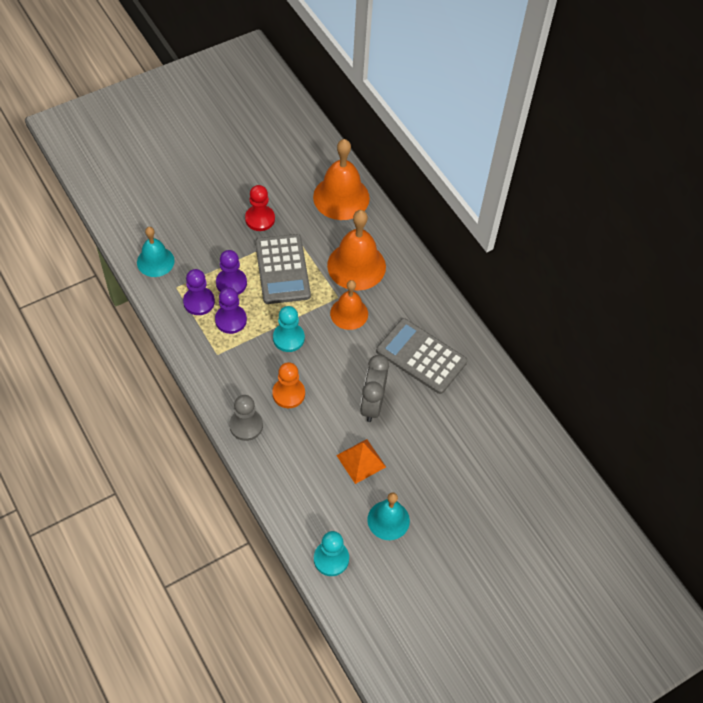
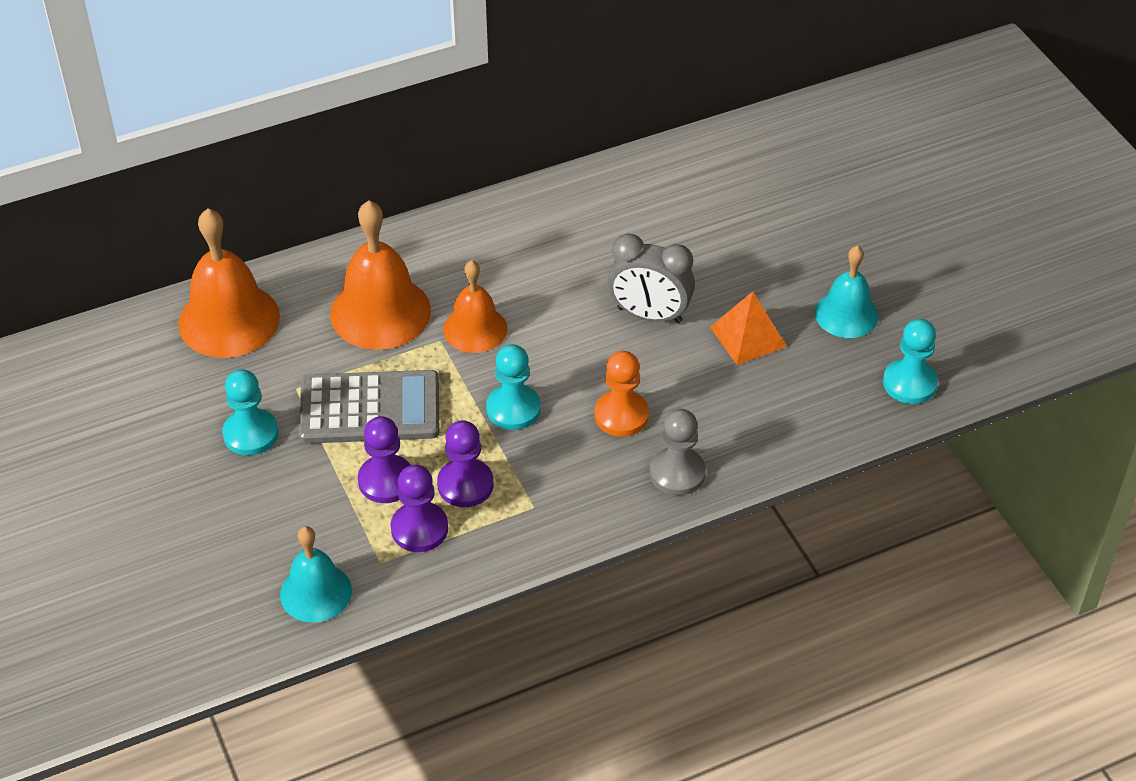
camera: 80 degrees left, 10 degrees down
(260, 219) = (251, 434): red pawn -> turquoise pawn
(421, 356) = (568, 251): grey calculator -> none

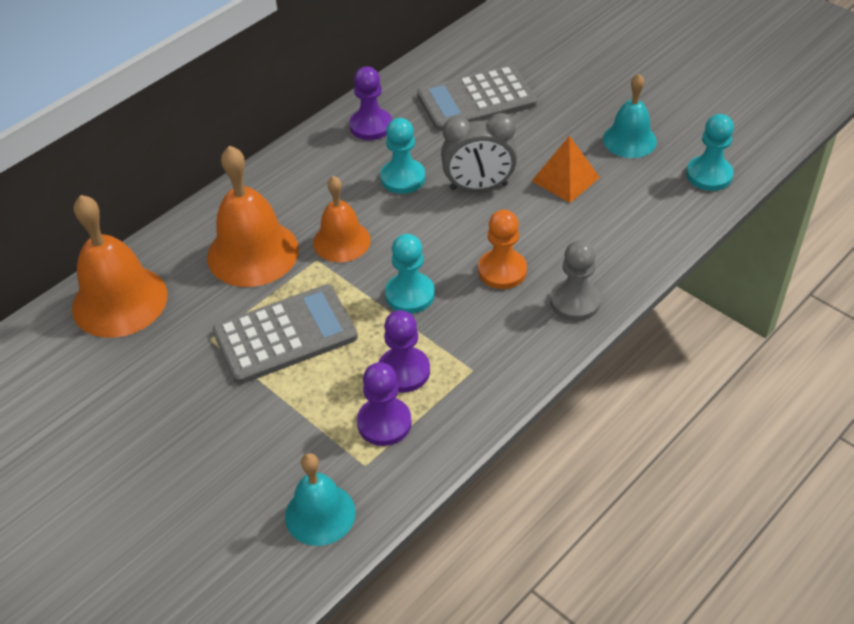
camera: 20 degrees left, 0 degrees up
(251, 434) = (187, 392): turquoise pawn -> turquoise pawn (403, 178)
(386, 481) = (332, 391): purple pawn -> purple pawn (371, 126)
(704, 213) = (476, 100): none -> grey calculator

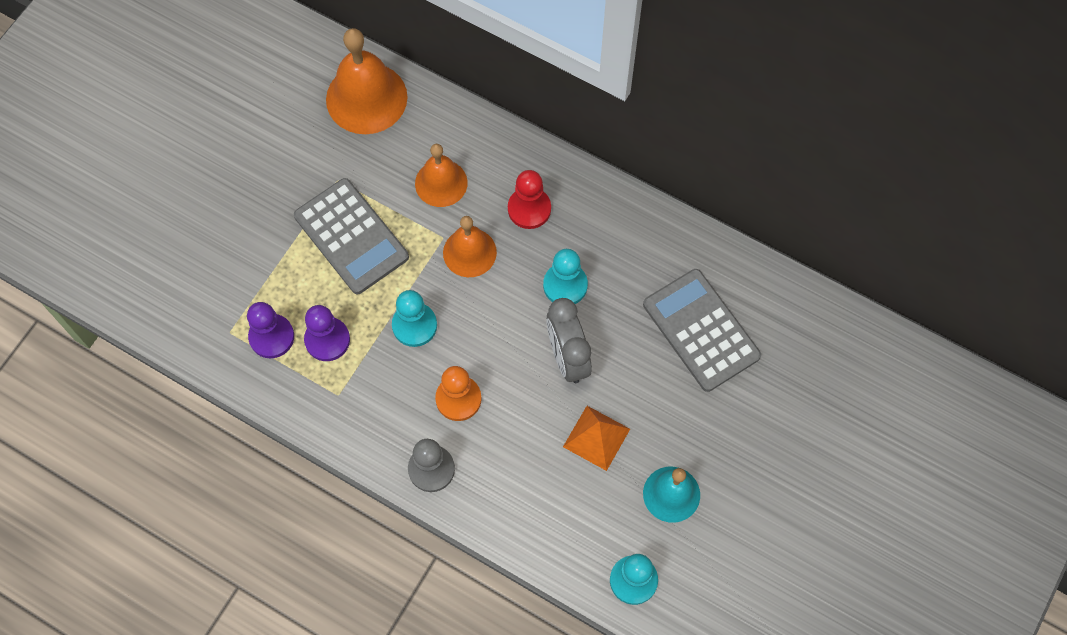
camera: 75 degrees right, 20 degrees up
(253, 253) = (441, 183): orange bell -> orange bell, size x0.63
(311, 191) = (529, 209): none -> red pawn
(320, 514) = (180, 311): turquoise bell -> none
(371, 126) = (635, 238): purple pawn -> none

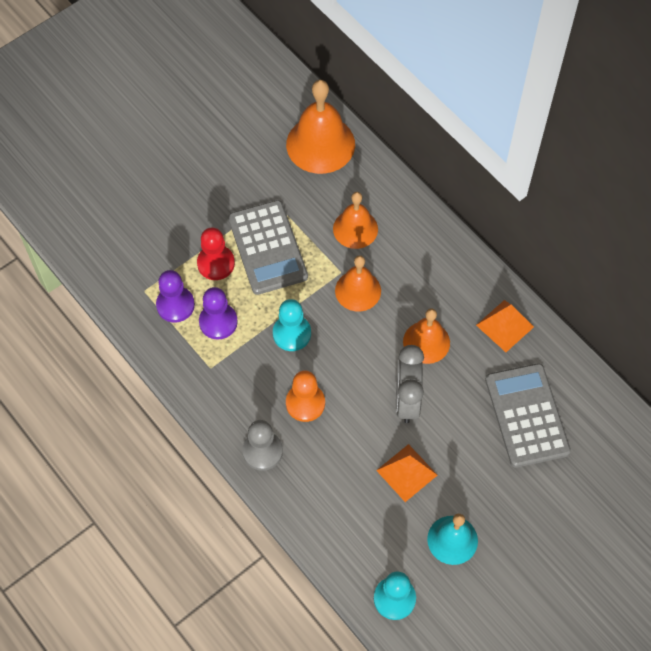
camera: 20 degrees right, 5 degrees down
(529, 209) = (419, 272): red pawn -> red pawn (216, 263)
(565, 285) = (426, 342): turquoise pawn -> orange bell
(643, 239) = (505, 326): none -> orange pyramid

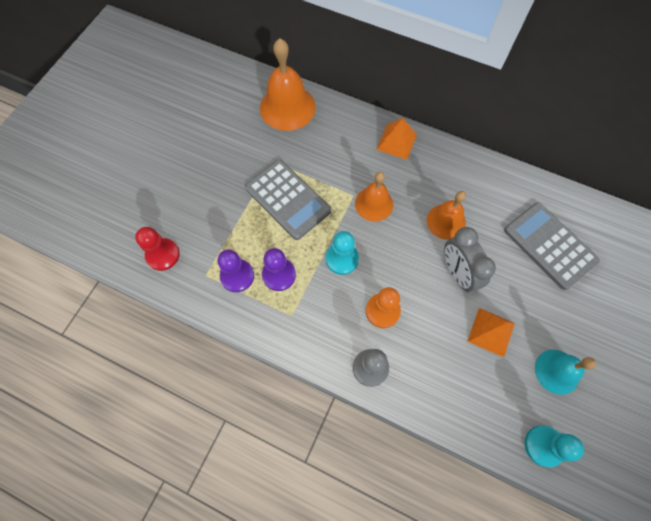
camera: 25 degrees left, 5 degrees up
(216, 263) = (253, 228): red pawn -> red pawn (163, 255)
(355, 229) = (346, 158): orange bell -> none
(505, 326) = (494, 185): orange pyramid -> orange pyramid (396, 142)

